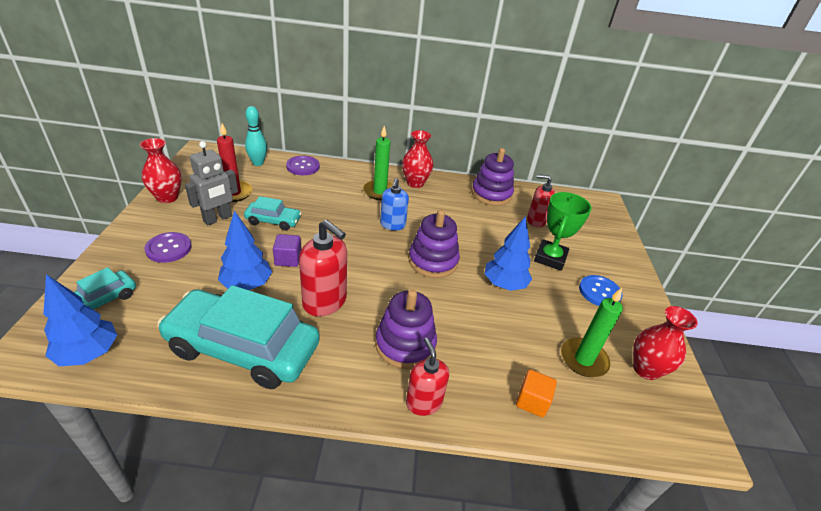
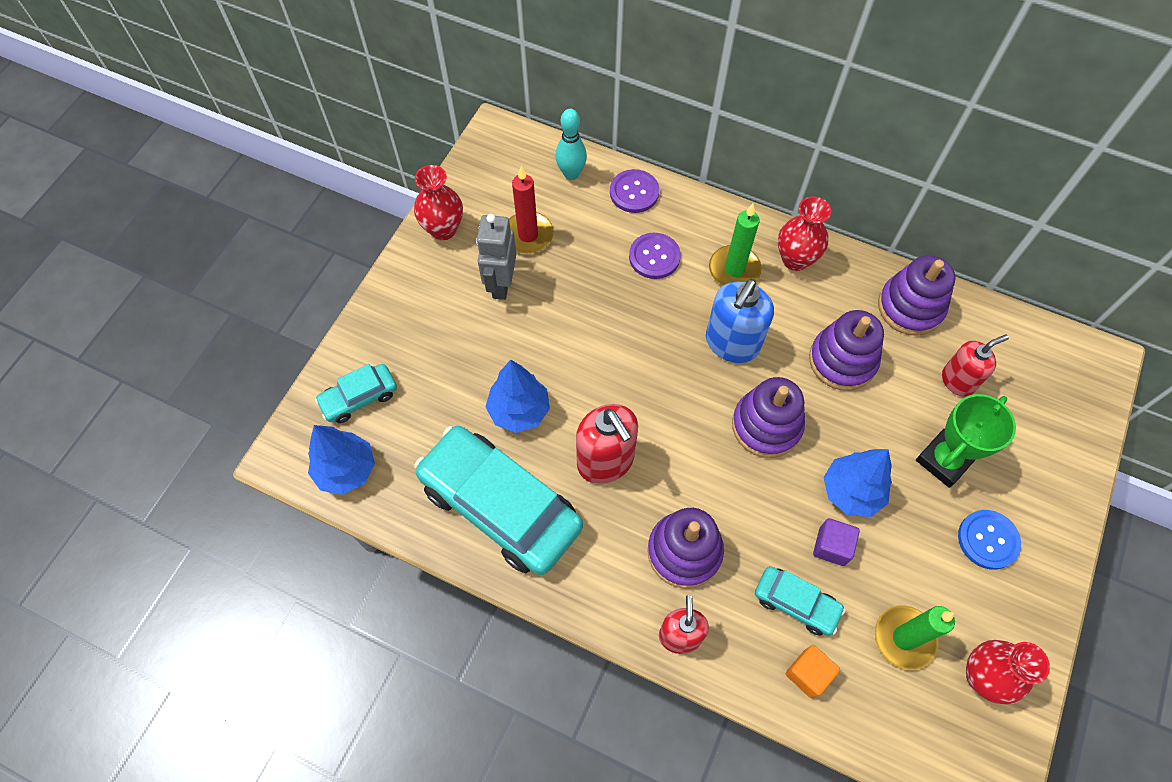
camera: 25 degrees right, 25 degrees up
(169, 248) = (437, 327): purple button -> purple button (654, 257)
(218, 219) = (501, 284): grey robot -> grey robot turned 120 degrees clockwise
(273, 221) = (571, 302): turquoise car -> turquoise car (796, 603)
(288, 259) = (576, 378): purple cube -> purple cube (831, 546)
(392, 225) = (732, 343): blue soap dispenser -> blue soap dispenser, size x1.52
(465, 222) = (842, 360): none -> purple stacking toy
(535, 221) = (958, 381): red soap dispenser -> red soap dispenser turned 120 degrees clockwise

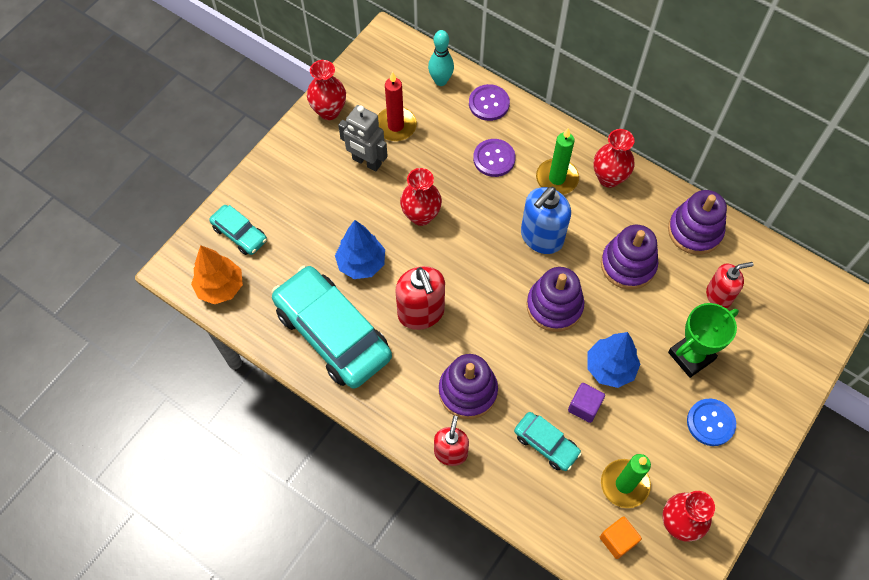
camera: 10 degrees right, 0 degrees up
(346, 470) = (220, 287): blue tree -> orange tree
(359, 398) = (240, 234): turquoise car -> turquoise car turned 120 degrees counterclockwise
(501, 284) = (366, 162): grey robot -> grey robot turned 75 degrees counterclockwise
(581, 339) = (421, 215): none -> red vase
(808, 674) = (543, 497): orange cube -> orange cube (617, 540)

